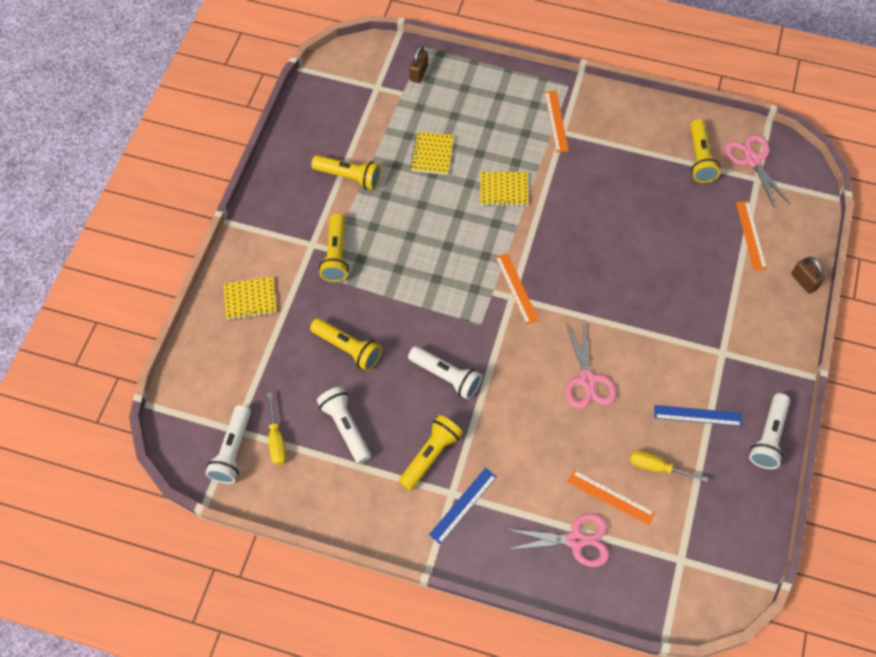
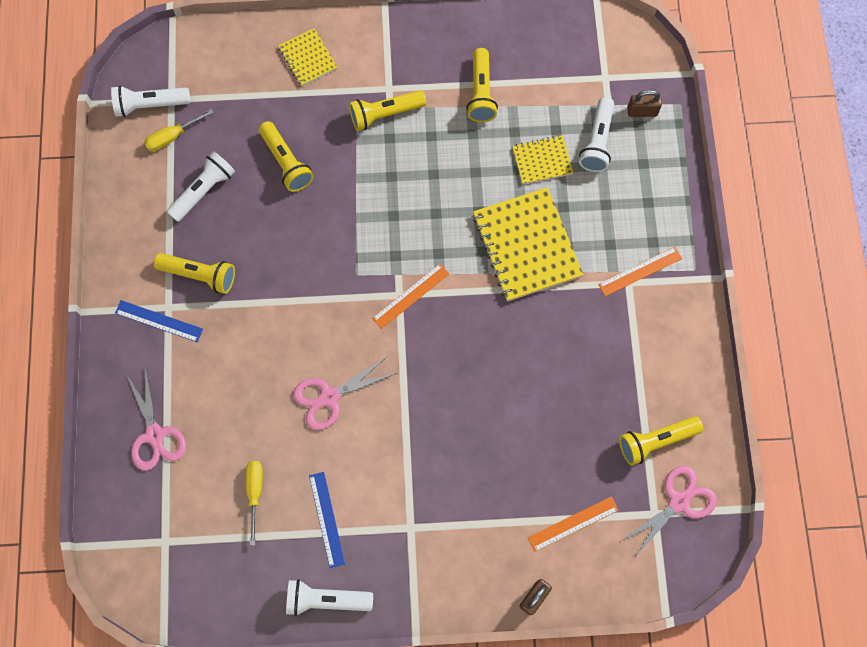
camera: 70 degrees right, 10 degrees up
(348, 348) = (286, 162): yellow flashlight -> yellow flashlight turned 45 degrees counterclockwise
(446, 376) = (287, 261): white flashlight -> white flashlight (597, 142)
(504, 190) = (526, 246): yellow notebook -> yellow notebook, size x1.86
(610, 497) = (209, 455): orange ruler -> none

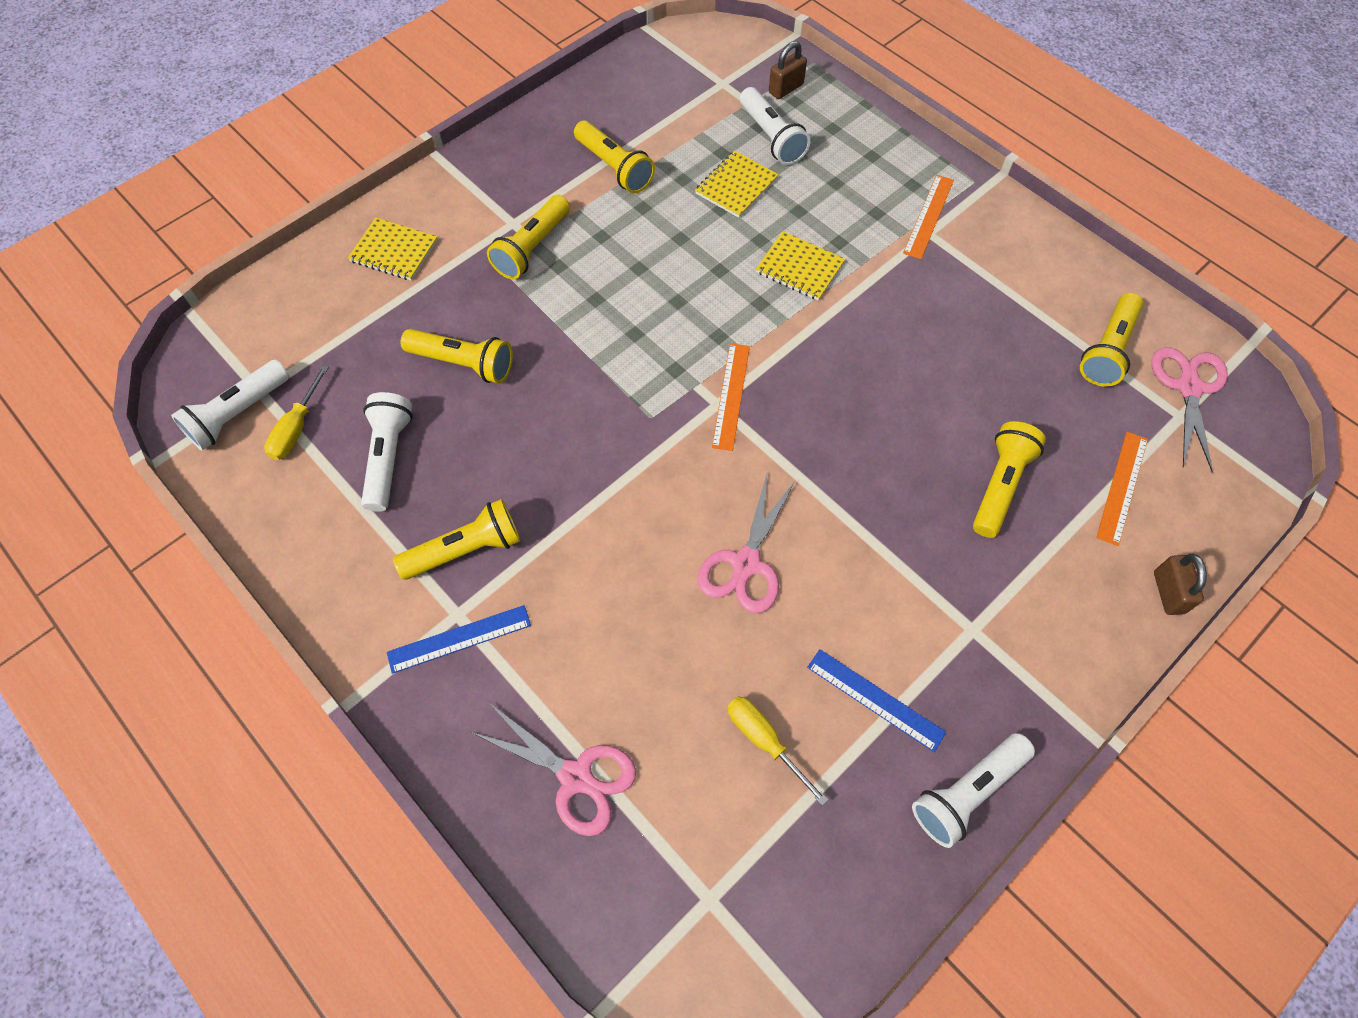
camera: 40 degrees left, 10 degrees down
(505, 466) = (1000, 486): none -> yellow flashlight
(526, 246) = (799, 268): yellow notebook -> yellow notebook, size x0.54

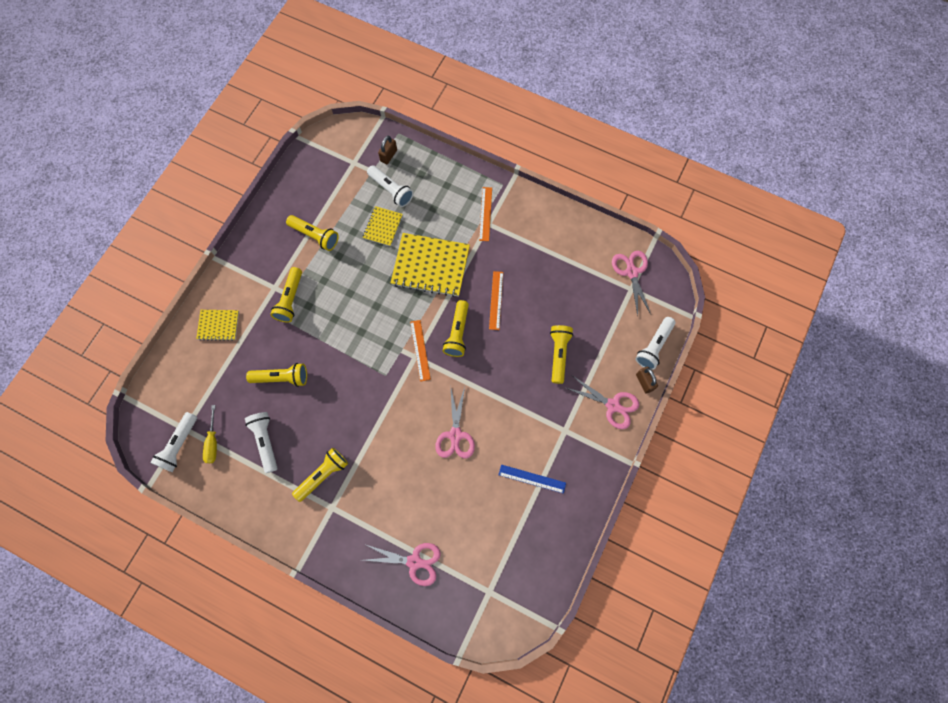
camera: 20 degrees left, 10 degrees up
(459, 639) = (337, 519): blue ruler -> none
(764, 741) = (490, 515): yellow screwdriver -> none
(799, 268) = (430, 266): yellow notebook -> yellow notebook, size x1.86
(967, 792) = (581, 506): white flashlight -> white flashlight (654, 346)
(1089, 615) = (613, 405): none -> pink scissors
(1107, 350) = (590, 264): yellow flashlight -> yellow flashlight (457, 333)
(1122, 487) = (613, 336): orange ruler -> orange ruler (496, 300)

